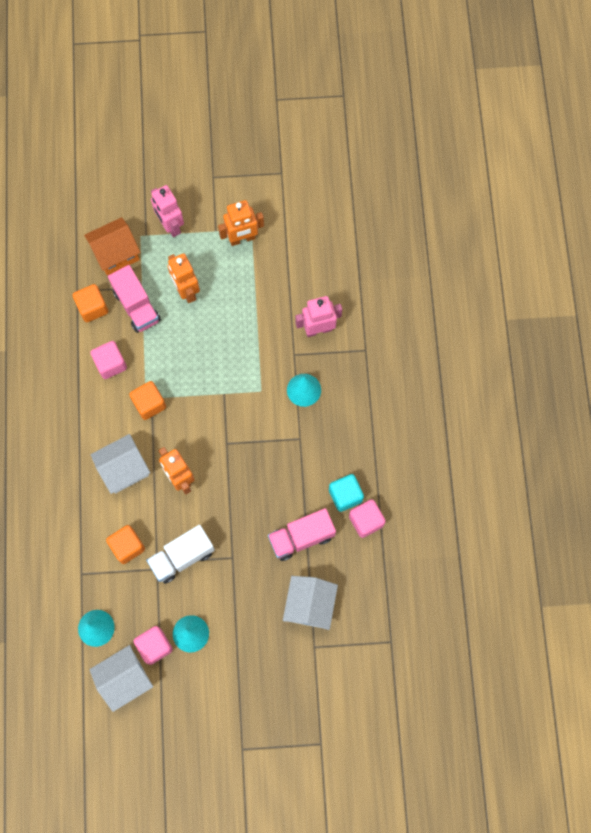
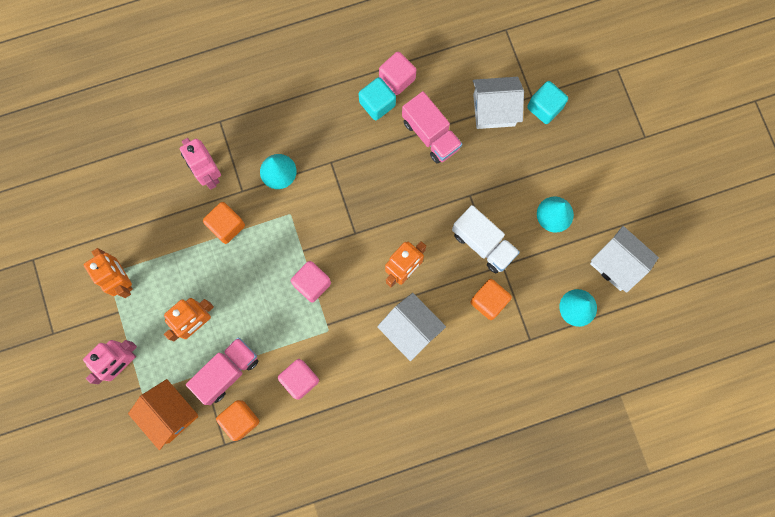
camera: 105 degrees left, 5 degrees up
(149, 404) = (334, 324): orange cube -> orange cube (226, 226)
(154, 646) = (577, 245): pink cube -> pink cube (312, 284)
(299, 656) = (545, 107): none -> turquoise cube

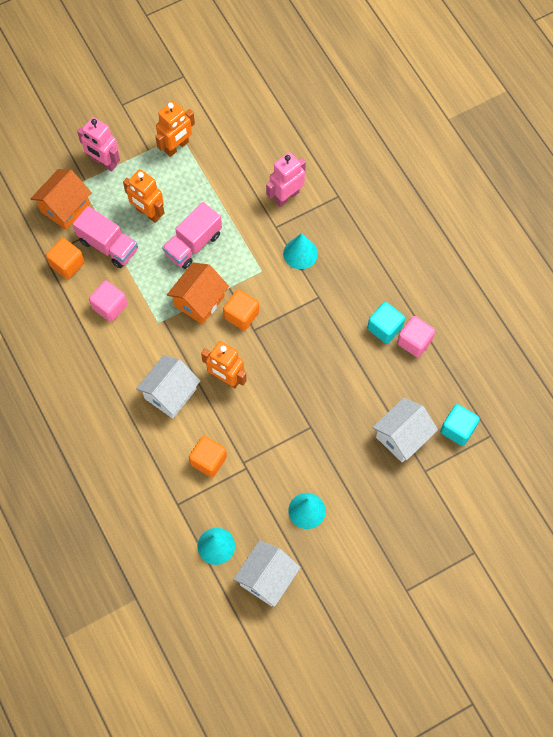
camera: 80 degrees right, 10 degrees down
(226, 226) = (240, 220): orange cube -> orange cube (241, 315)
(312, 284) = (199, 301): pink cube -> orange house
(431, 134) = (364, 381): pink truck -> pink truck (193, 244)
(483, 244) = (264, 447): white truck -> none
(494, 110) = (402, 437): white house -> white house turned 60 degrees clockwise
(545, 107) = (416, 485): turquoise cube -> turquoise cube (457, 429)

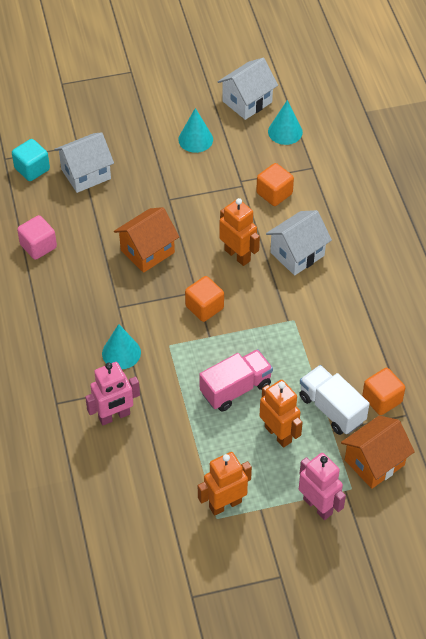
camera: 165 degrees left, 15 degrees down
(108, 245) = (331, 409): pink truck -> white truck
(110, 306) = (342, 346): pink cube -> none
(199, 301) = (245, 330): orange house -> orange house (147, 251)
(385, 328) = (62, 264): turquoise cube -> none

